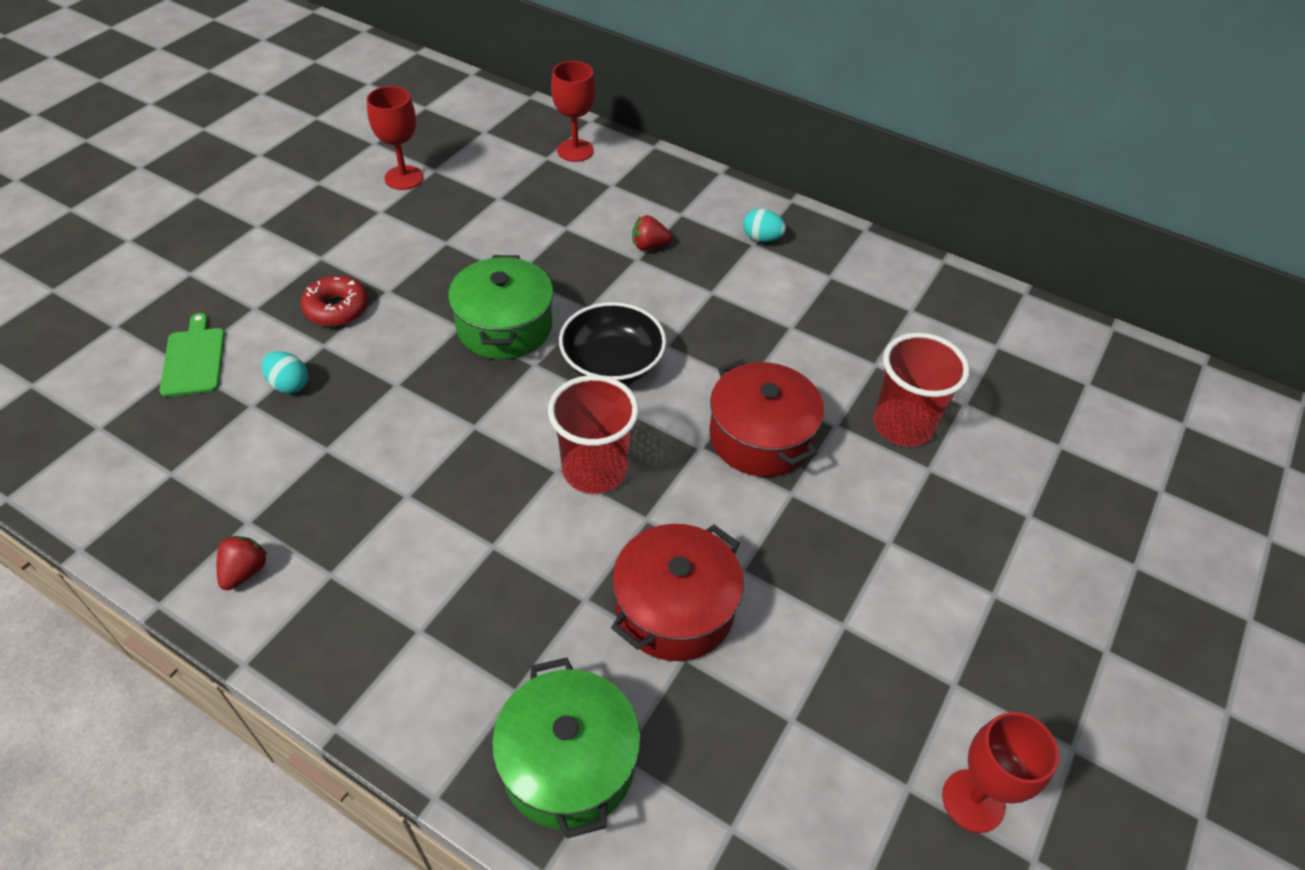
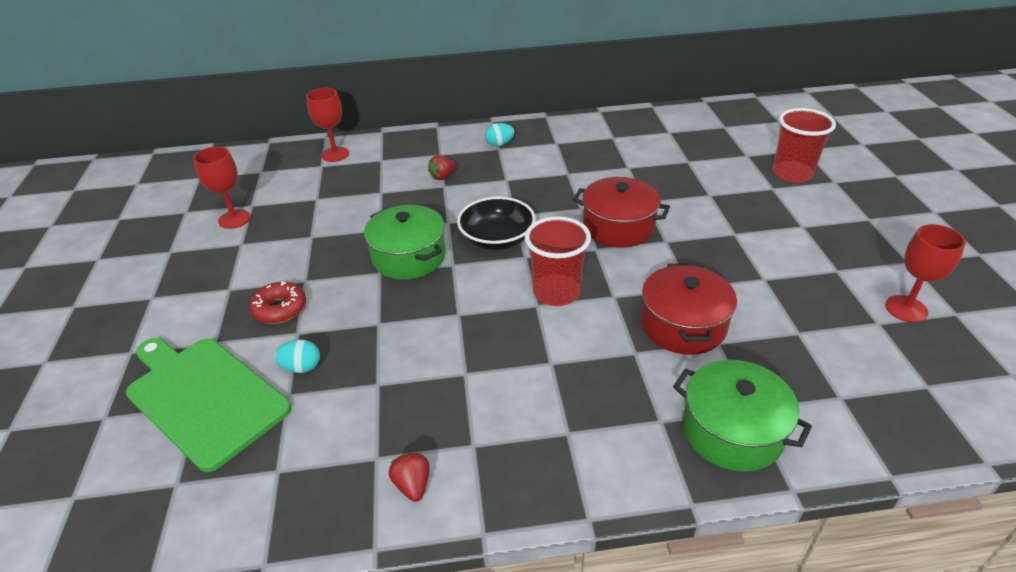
camera: 35 degrees left, 10 degrees down
(194, 359) = (204, 397): green cutting board -> green cutting board, size x1.99
(902, 425) = (674, 184): red cup -> red cup (792, 173)

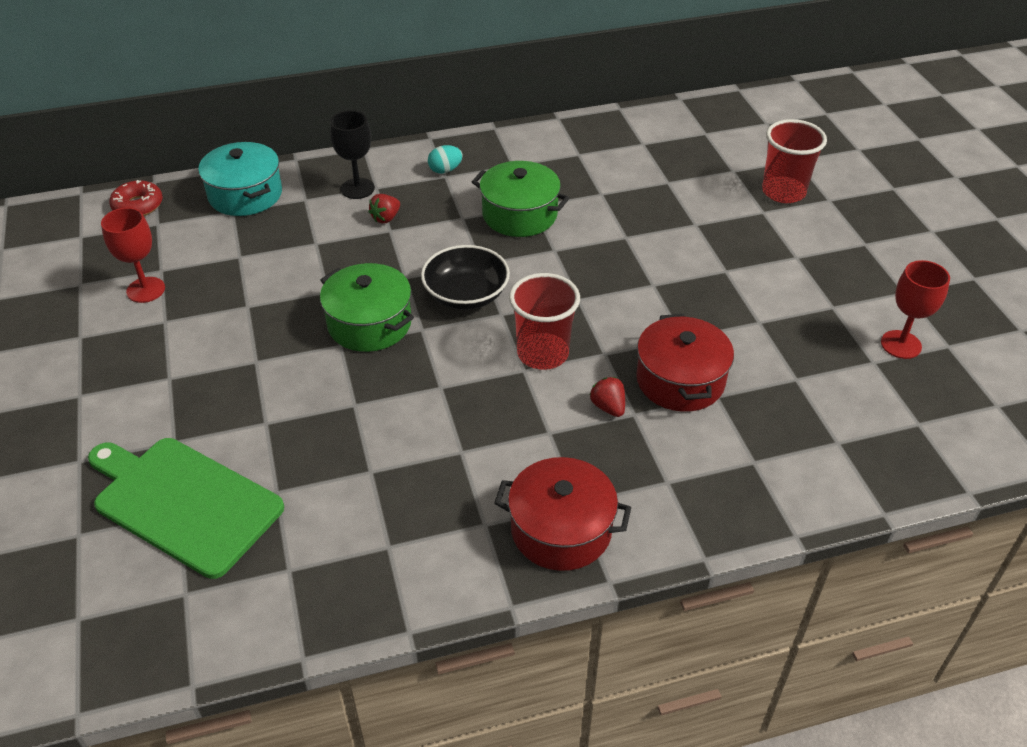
camera: 10 degrees left, 5 degrees up
(280, 309) = (237, 397): red donut -> red donut (138, 205)
(301, 367) = (282, 461): turquoise egg -> none
(335, 154) = (245, 195): red goblet -> turquoise pot
(413, 485) = (432, 569): red strawberry -> red strawberry (608, 407)
(425, 154) = (357, 188): none -> black goblet
(618, 227) = (599, 271): red pot -> red pot (561, 530)
(732, 431) = (737, 485): green pot -> green pot (519, 215)

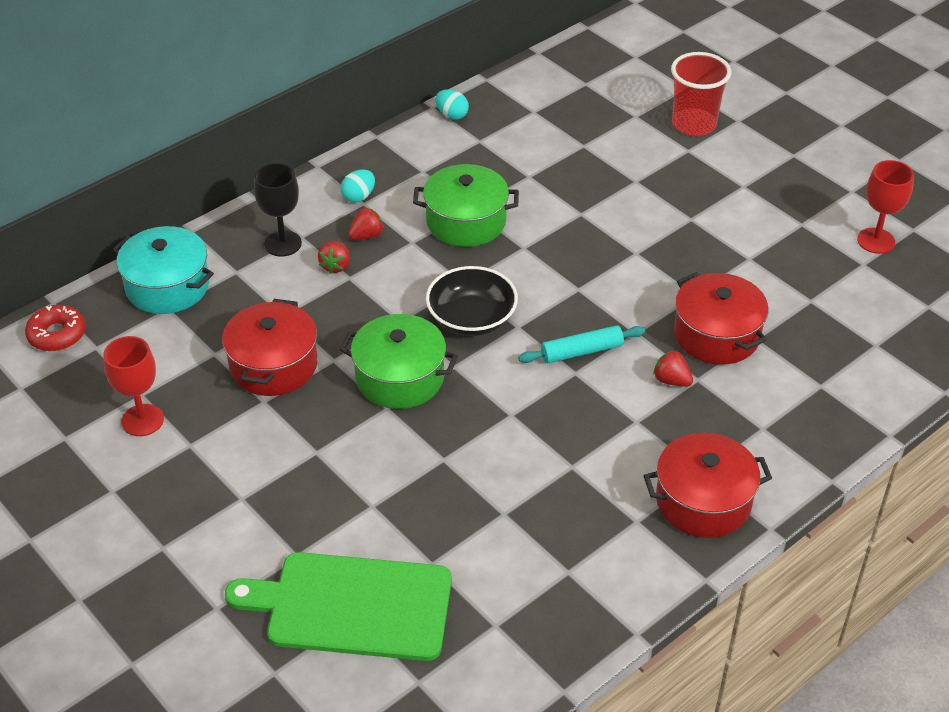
camera: 25 degrees left, 0 degrees up
(277, 280) = (273, 365): none -> red pot
(428, 202) = (366, 236): none -> red strawberry
(543, 354) = (581, 351): red cup -> turquoise rolling pin
(569, 128) = (452, 115): none -> turquoise egg

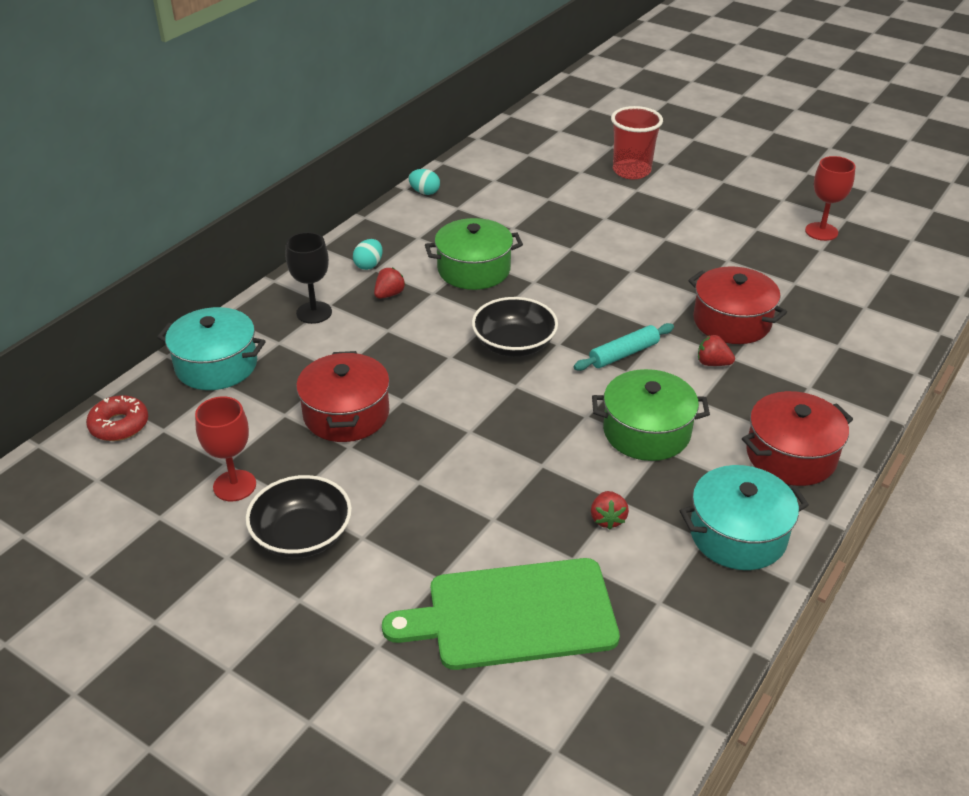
camera: 15 degrees left, 5 degrees down
(187, 484) = (302, 535): none -> black bowl
(336, 266) = (371, 323): red strawberry -> red strawberry (607, 519)
(399, 377) = (470, 403): green pot -> green pot (646, 432)
(606, 574) = (738, 535): none -> turquoise pot

